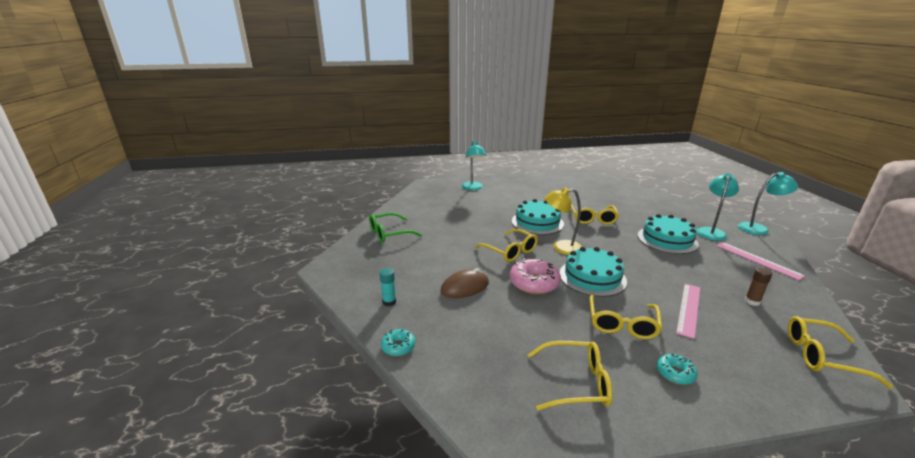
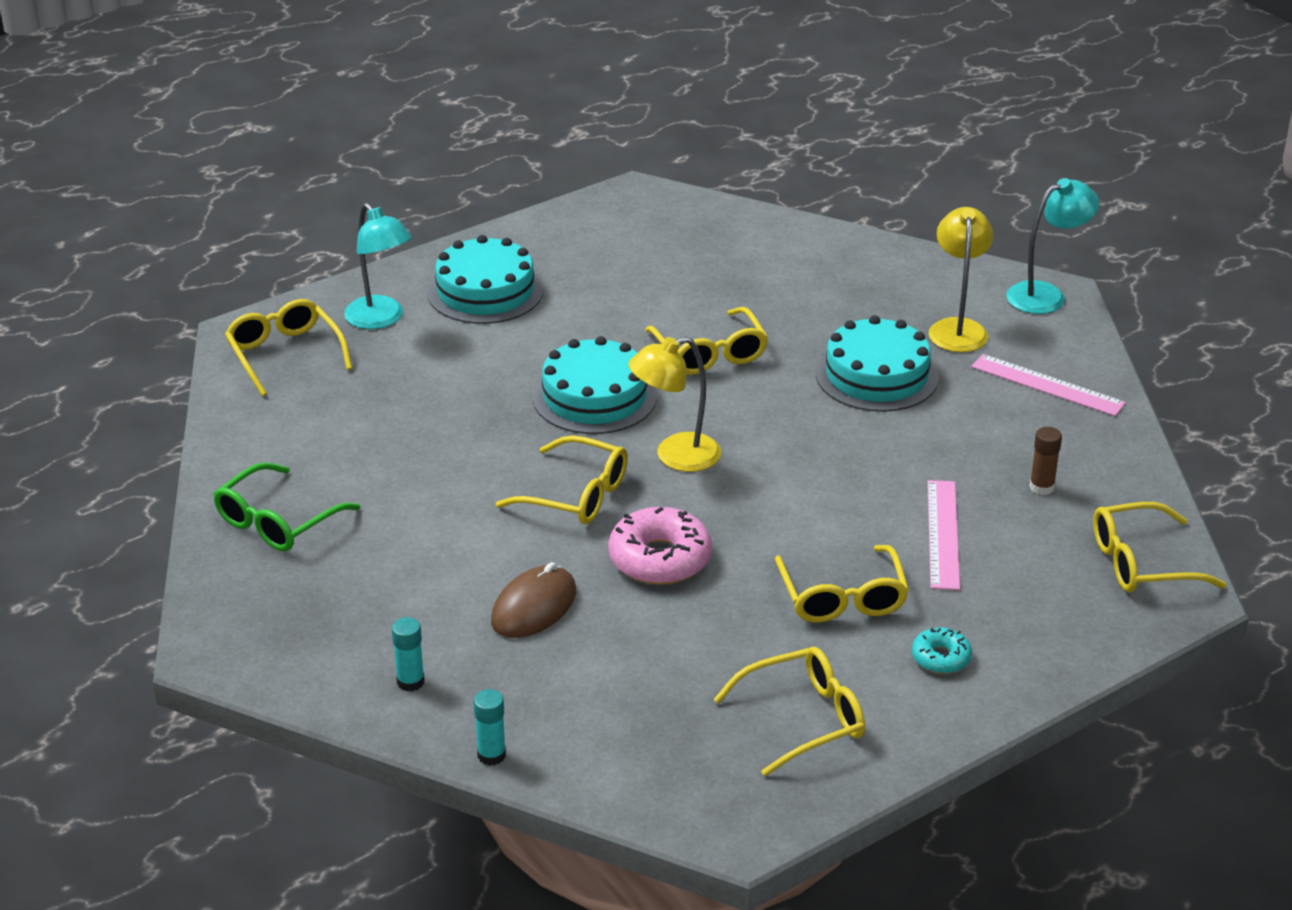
camera: 25 degrees left, 10 degrees up
(398, 346) = (491, 755): turquoise donut -> turquoise glue stick
(434, 191) = (285, 354): none -> yellow glasses
(592, 277) = (762, 513): turquoise cake -> turquoise cake (485, 291)
(711, 231) = (957, 328): turquoise lamp -> yellow lamp

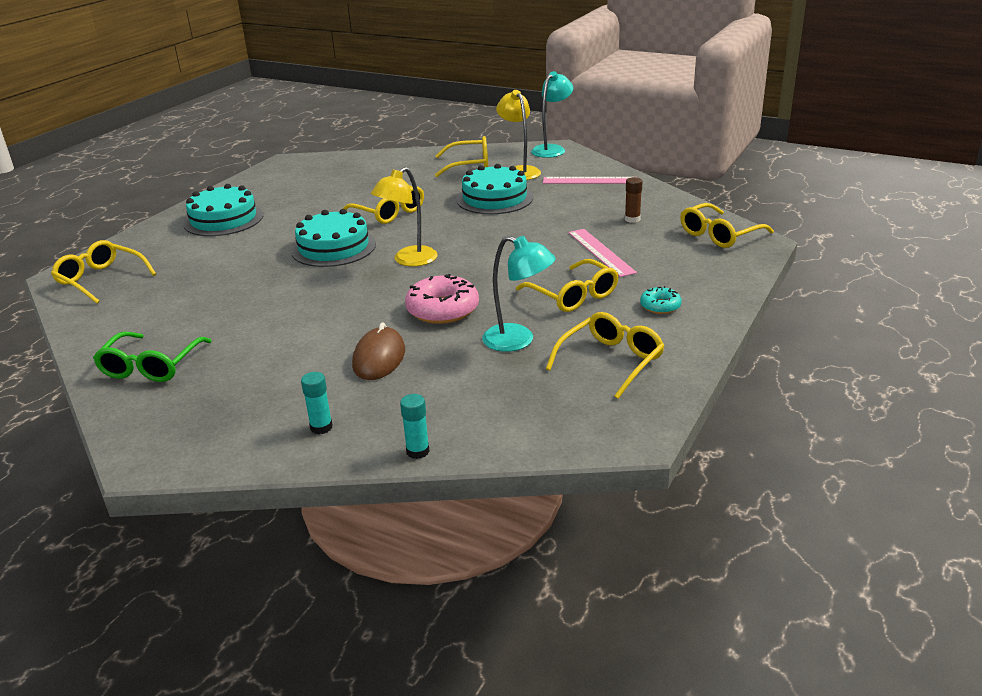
camera: 25 degrees left, 5 degrees down
(380, 319) = (160, 247): turquoise lamp -> turquoise lamp (518, 341)
(576, 495) = (360, 294): yellow glasses -> yellow glasses (470, 165)

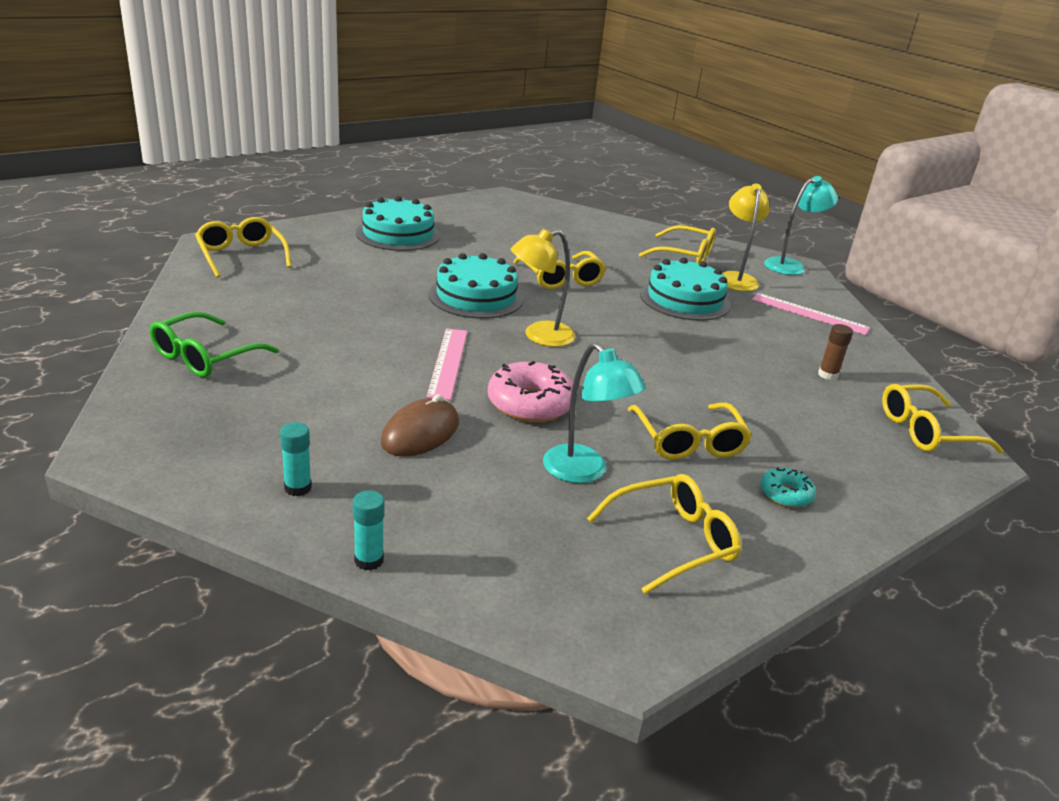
camera: 20 degrees right, 0 degrees up
(601, 252) = (760, 401): pink ruler -> pink ruler (448, 362)

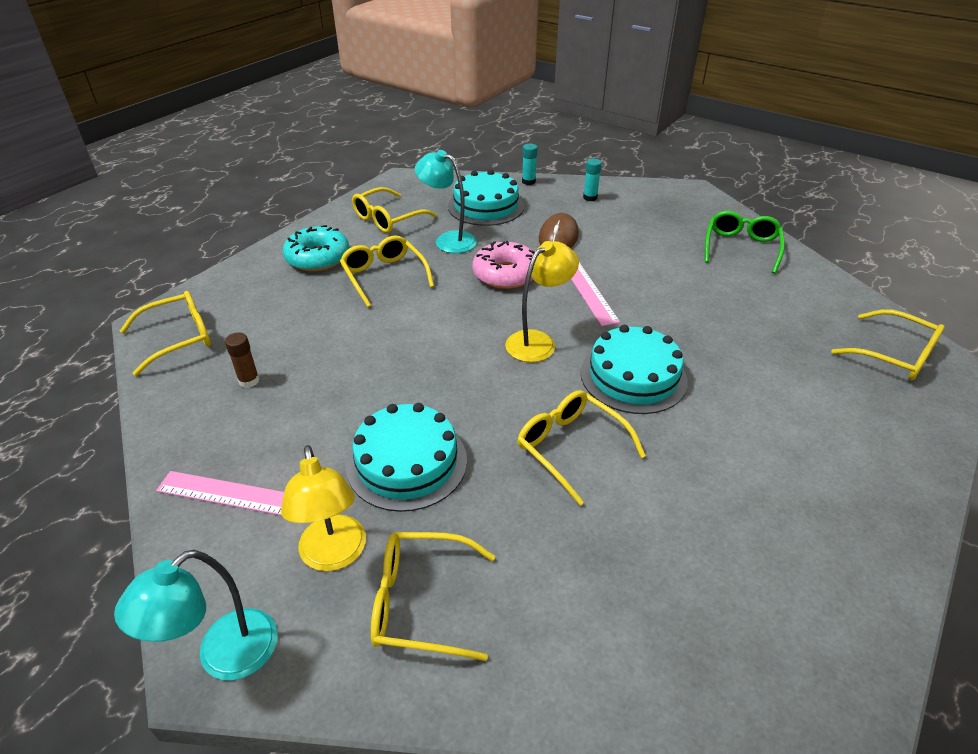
camera: 165 degrees right, 10 degrees up
(398, 234) = (829, 468): turquoise cake -> turquoise cake (486, 206)
(785, 494) = (318, 258): turquoise donut -> turquoise donut, size x1.82

